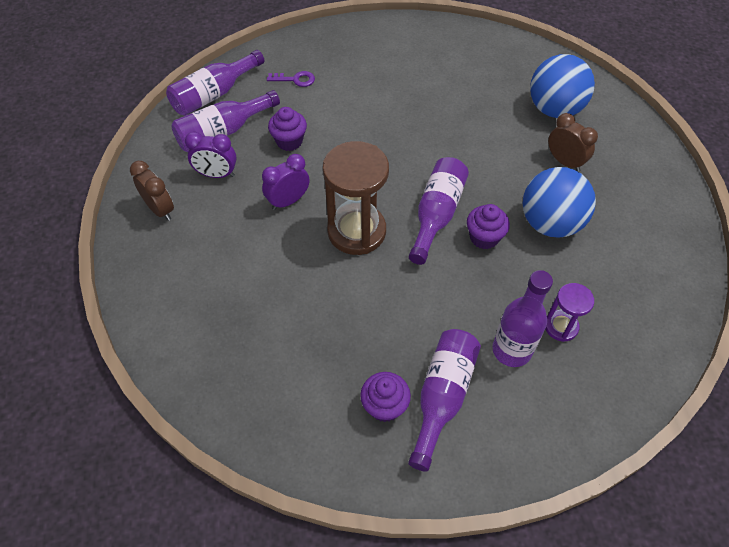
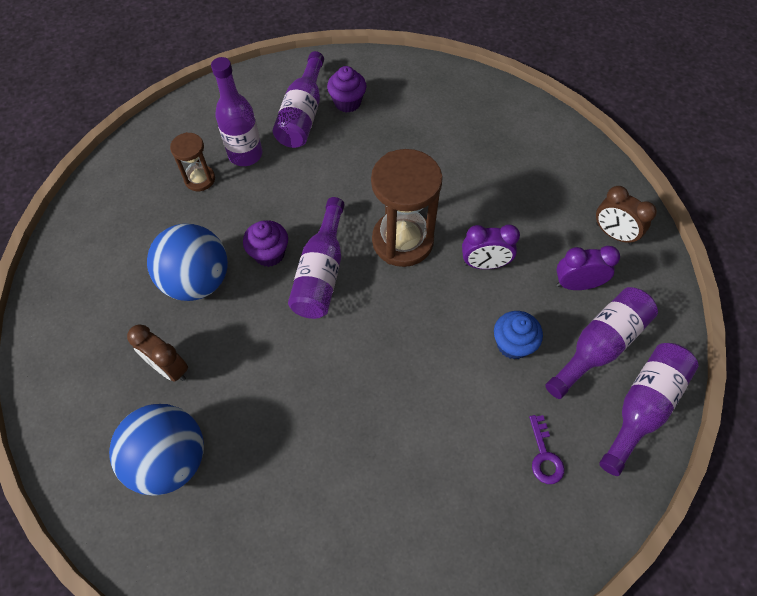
camera: 170 degrees right, 5 degrees up
(288, 201) = (484, 264): purple clock -> purple clock turned 45 degrees clockwise
(289, 141) = (513, 344): purple cupcake -> blue cupcake
(295, 79) = (544, 455): purple key -> purple key turned 90 degrees counterclockwise
(561, 326) = (200, 179): purple hourglass -> brown hourglass

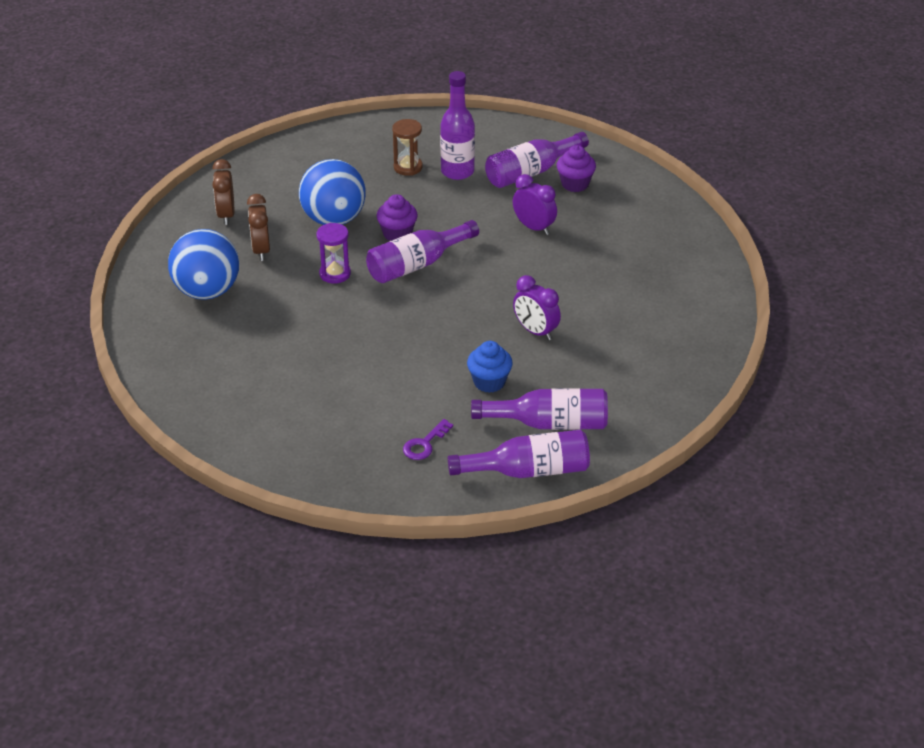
camera: 45 degrees right, 20 degrees down
(265, 339) = (335, 274): none -> purple hourglass
(402, 241) = (496, 283): brown hourglass -> none
(576, 284) = (585, 384): purple clock -> purple clock (534, 227)
(613, 234) = (661, 378): brown clock -> brown clock (226, 215)

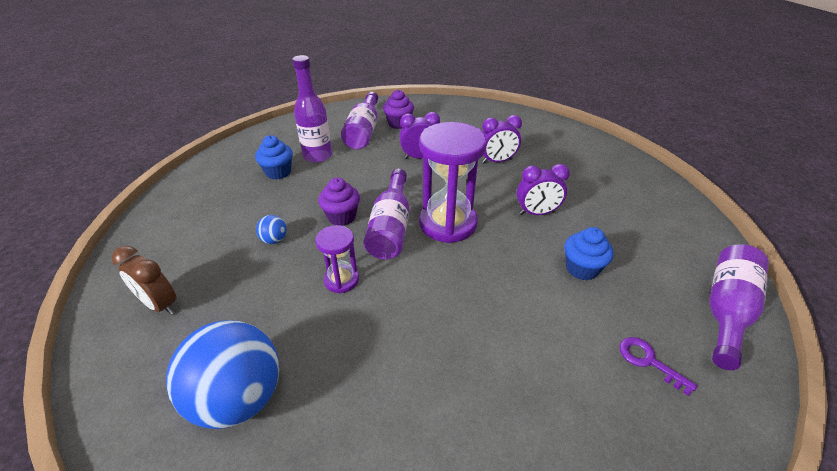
camera: 50 degrees left, 0 degrees up
(261, 250) = (243, 311): brown clock -> none
(334, 219) = (274, 240): blue ball -> blue ball, size x0.41
(408, 167) = (278, 172): brown hourglass -> blue cupcake
(424, 444) = (648, 361): purple key -> purple key turned 150 degrees clockwise
(458, 290) = (448, 223): none -> purple hourglass
(549, 423) = (662, 264): purple bottle -> none
(590, 275) = (497, 161): none -> purple clock

